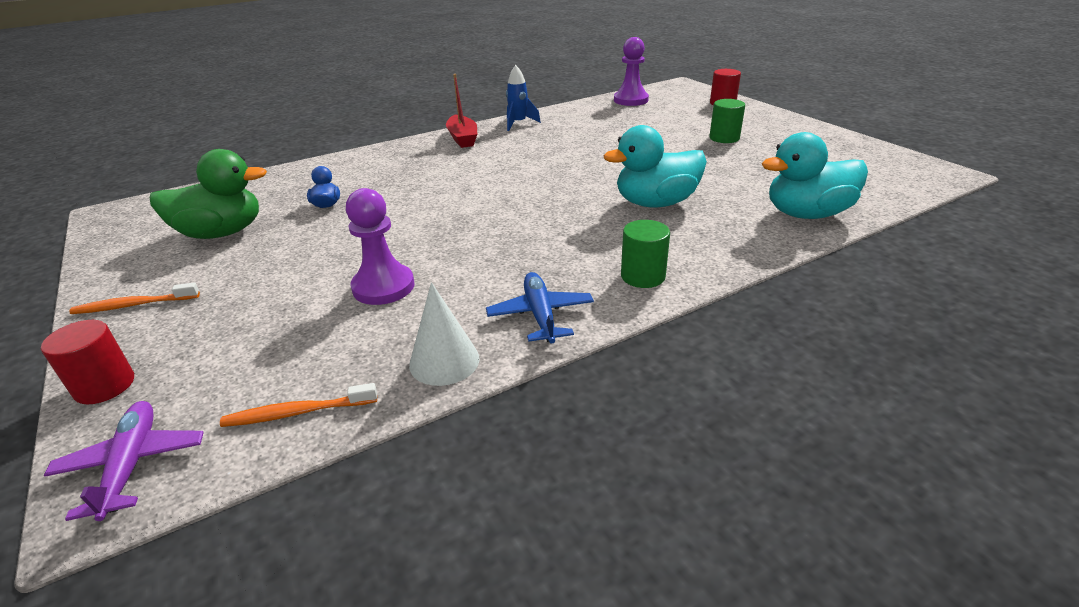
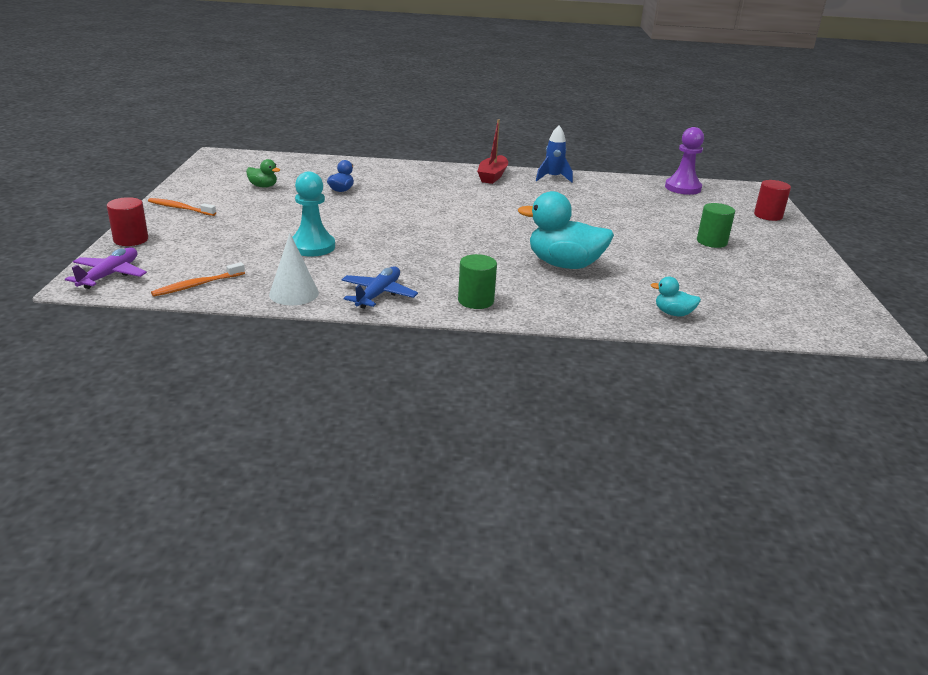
camera: 30 degrees right, 5 degrees down
(221, 233) = (263, 186): green duck -> green duck, size x0.47
(298, 412) = (197, 285): orange toothbrush -> orange toothbrush turned 60 degrees counterclockwise
(383, 287) = (312, 247): purple pawn -> turquoise pawn
(807, 214) = (673, 313): turquoise duck -> turquoise duck, size x0.47

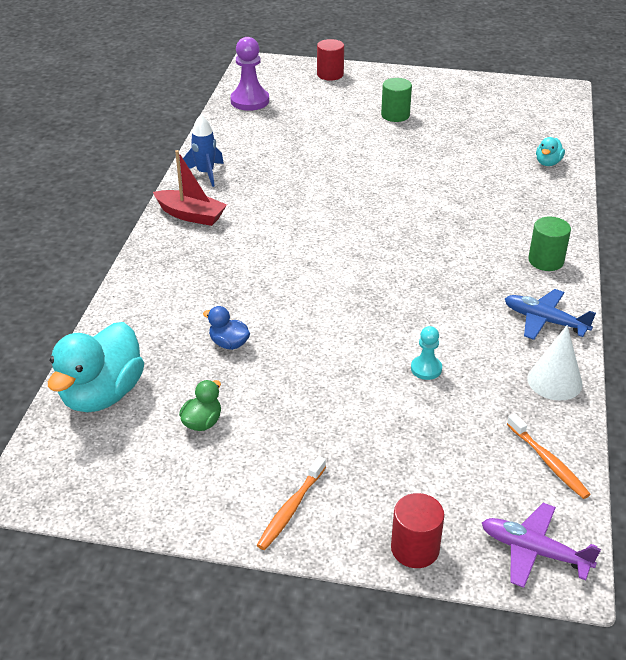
camera: 80 degrees left, 10 degrees up
(312, 247) = (426, 369): turquoise pawn -> turquoise pawn, size x0.56
(564, 265) = (456, 201): turquoise duck -> turquoise duck (102, 394)

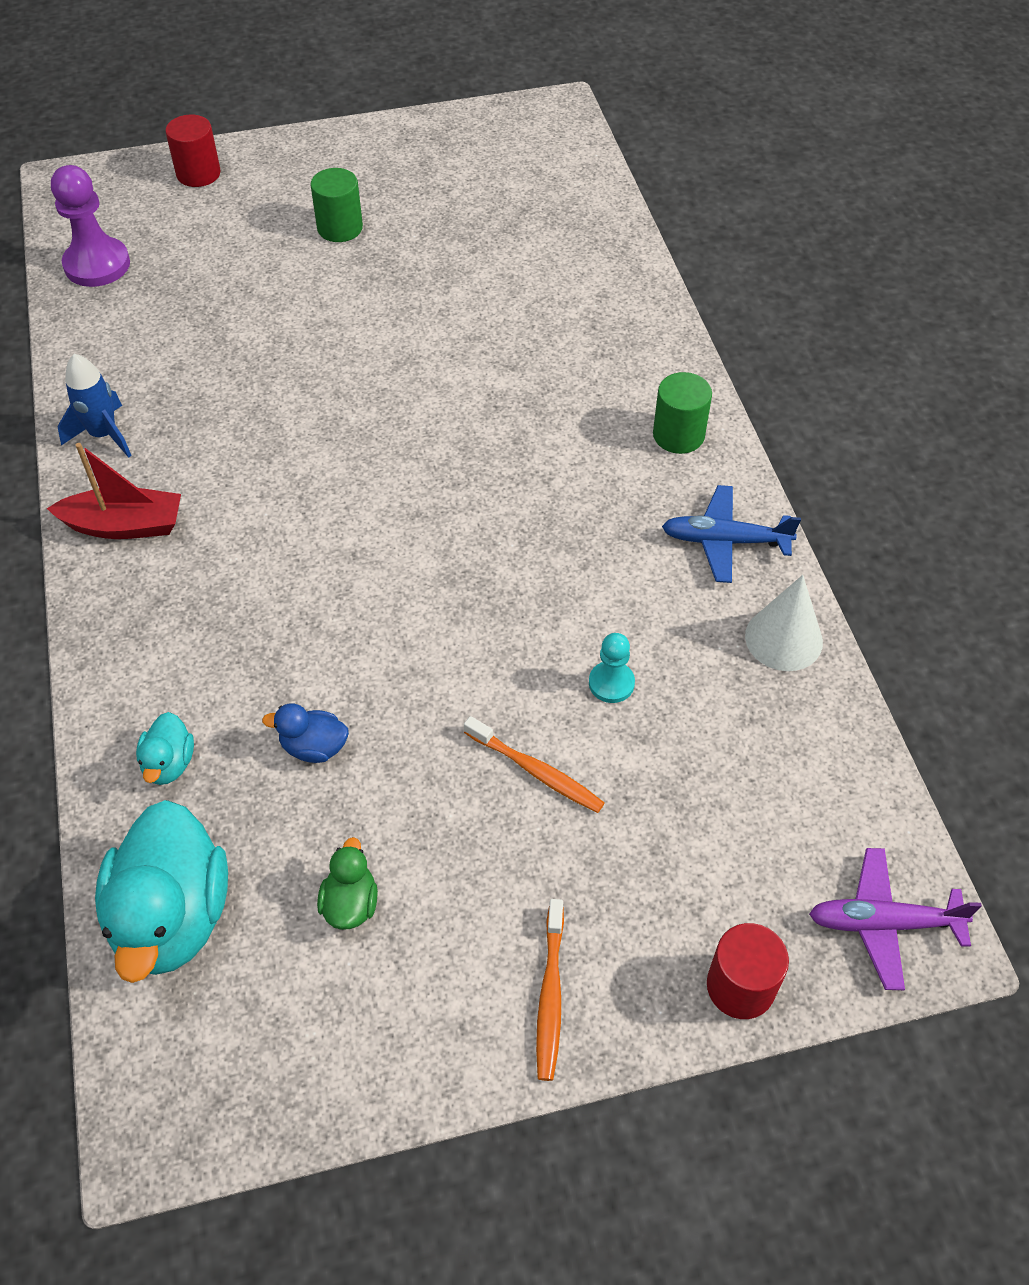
camera: 25 degrees left, 15 degrees up
(548, 163) = (599, 255): turquoise duck -> turquoise duck (169, 763)
(548, 462) = (836, 774): orange toothbrush -> orange toothbrush (536, 771)

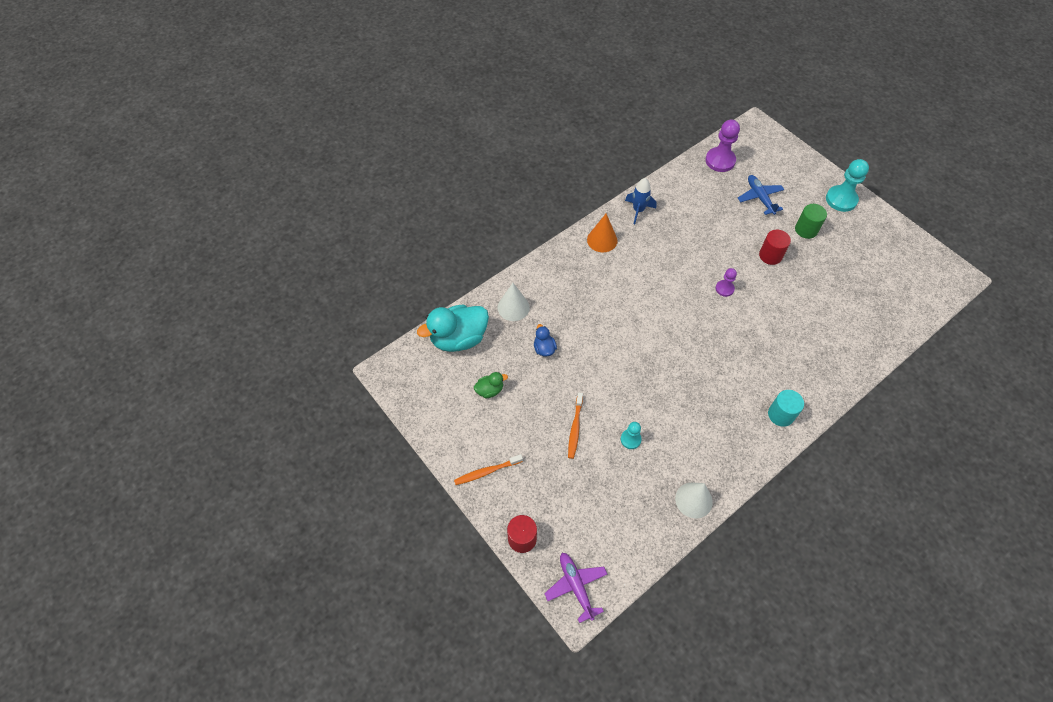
camera: 65 degrees right, 5 degrees up
(125, 525) = (602, 240): red boat -> orange cone
(169, 763) = (513, 307): turquoise duck -> white cone
(198, 174) = (797, 165): red cylinder -> red cylinder (770, 255)
(314, 158) = (841, 199): none -> turquoise pawn
(379, 390) = (724, 289): none -> purple pawn
(678, 435) = (780, 414): green cylinder -> turquoise cylinder
(725, 541) = (732, 456): blue plane -> blue plane (760, 198)

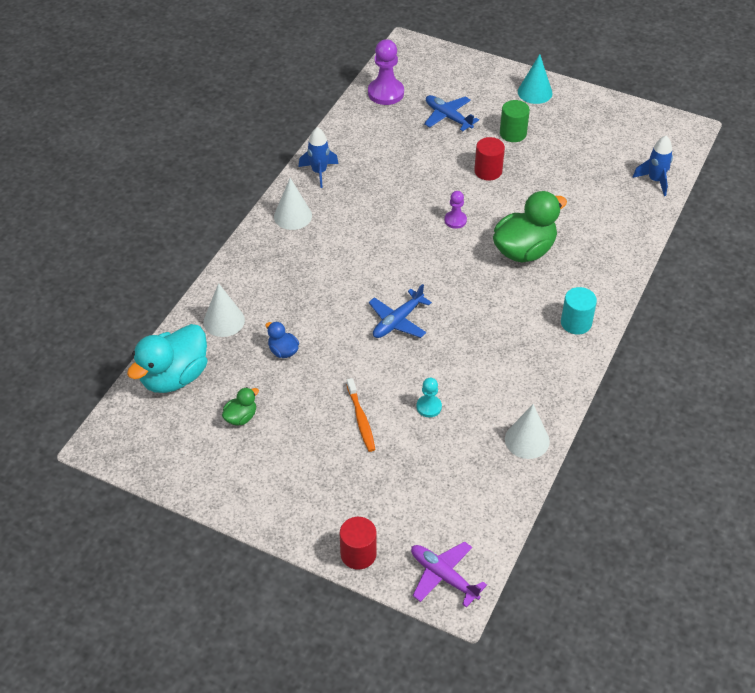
camera: 25 degrees left, 10 degrees down
(487, 472) = (281, 502): orange toothbrush -> none
(602, 240) = (293, 216): orange cone -> white cone
(640, 357) = (397, 321): none -> blue plane
(767, 335) = (524, 250): none -> green duck
(841, 199) = (535, 92): turquoise pawn -> turquoise cone
(907, 313) = (655, 180): none -> blue rocket

